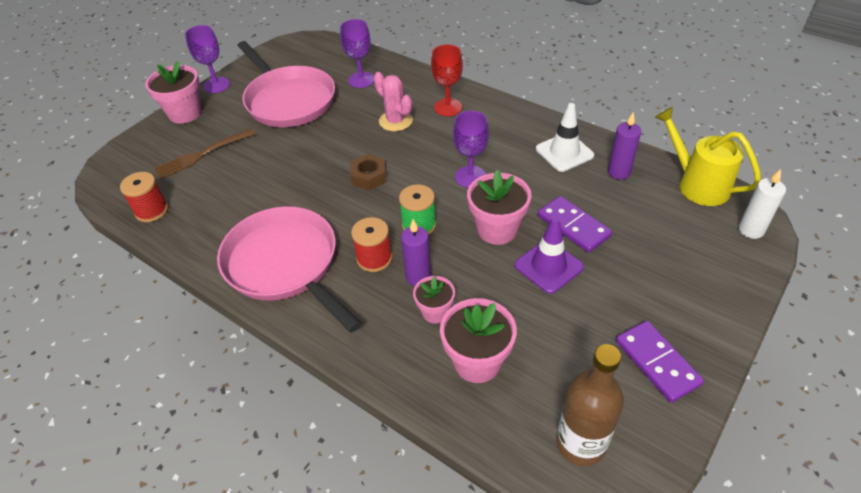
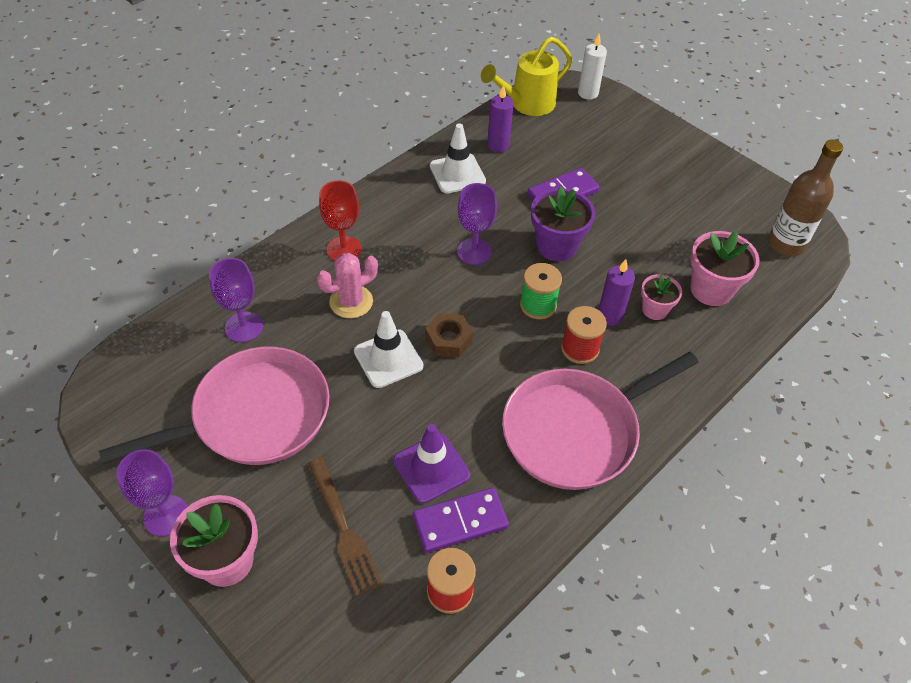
camera: 85 degrees left, 5 degrees up
(344, 149) = (388, 359): none -> white traffic cone
(497, 229) = (556, 246): pink flower pot -> purple flower pot
(548, 266) = (609, 221): purple traffic cone -> purple traffic cone (431, 468)
(657, 362) = (715, 184): purple domino -> purple domino (460, 521)

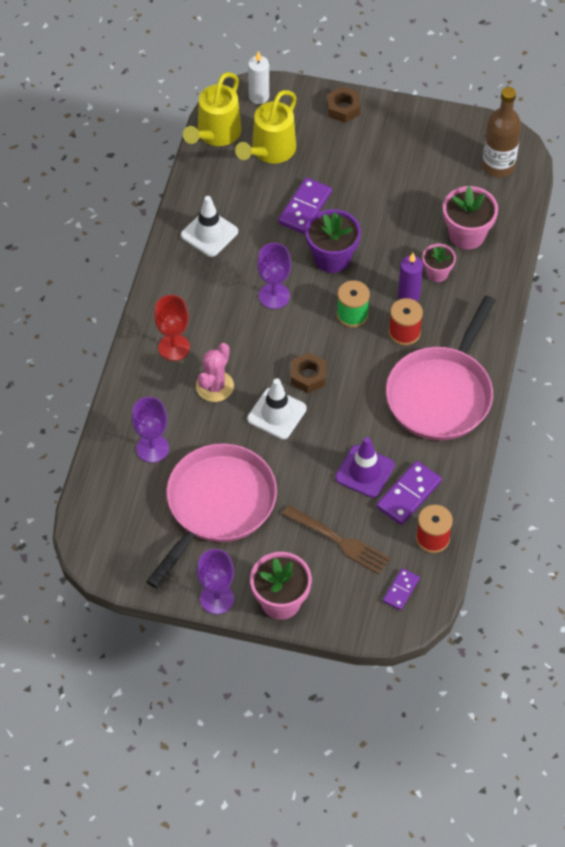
camera: 30 degrees left, 5 degrees up
(366, 633) = (401, 590): none -> purple domino
(498, 145) = (222, 189): purple candle -> none
(565, 136) = (269, 151): none -> yellow watering can
(659, 133) = (343, 108): none -> brown nut

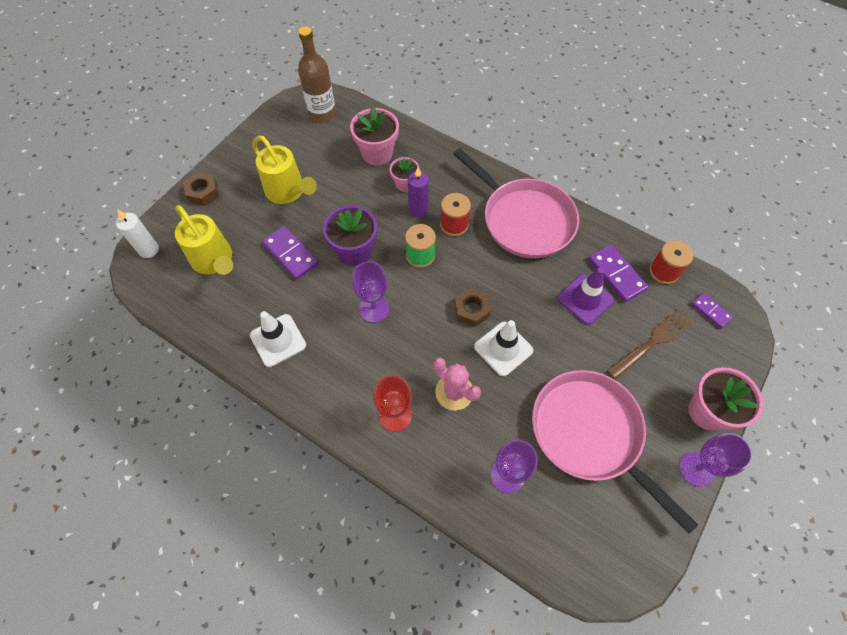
camera: 70 degrees left, 5 degrees up
(215, 134) = (168, 298): yellow watering can -> yellow watering can (288, 192)

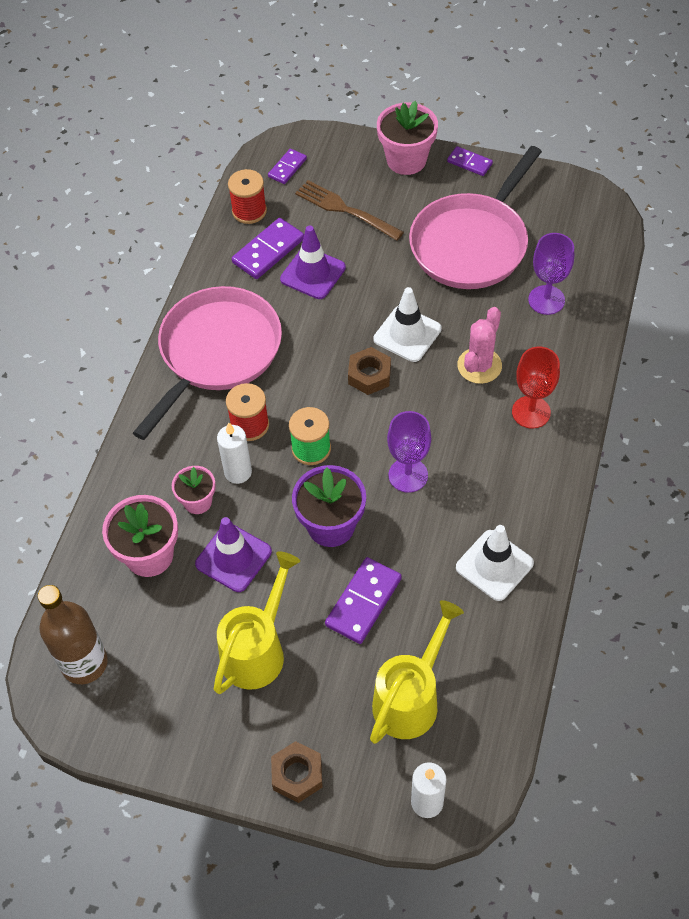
camera: 105 degrees left, 5 degrees down
(356, 193) = (233, 558): none -> purple traffic cone
(418, 210) = (238, 472): purple candle -> white candle
(696, 469) = (469, 163): purple goblet -> purple domino

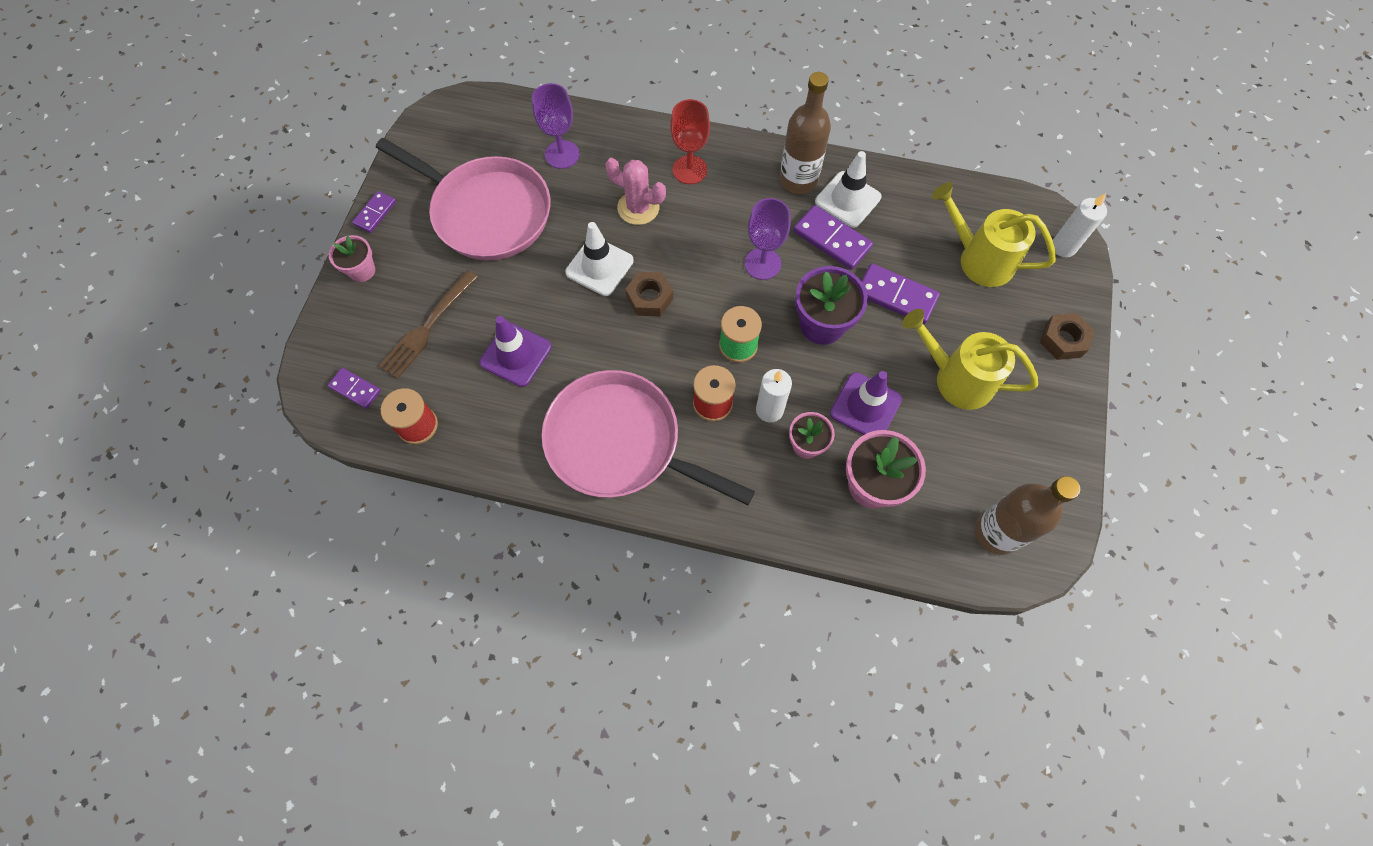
camera: 95 degrees left, 10 degrees up
(268, 251) = (480, 401): purple domino -> purple domino (832, 239)
(406, 160) = (362, 270): pink flower pot -> pink flower pot, size x0.61
(521, 516) = (798, 180): none -> brown bottle

